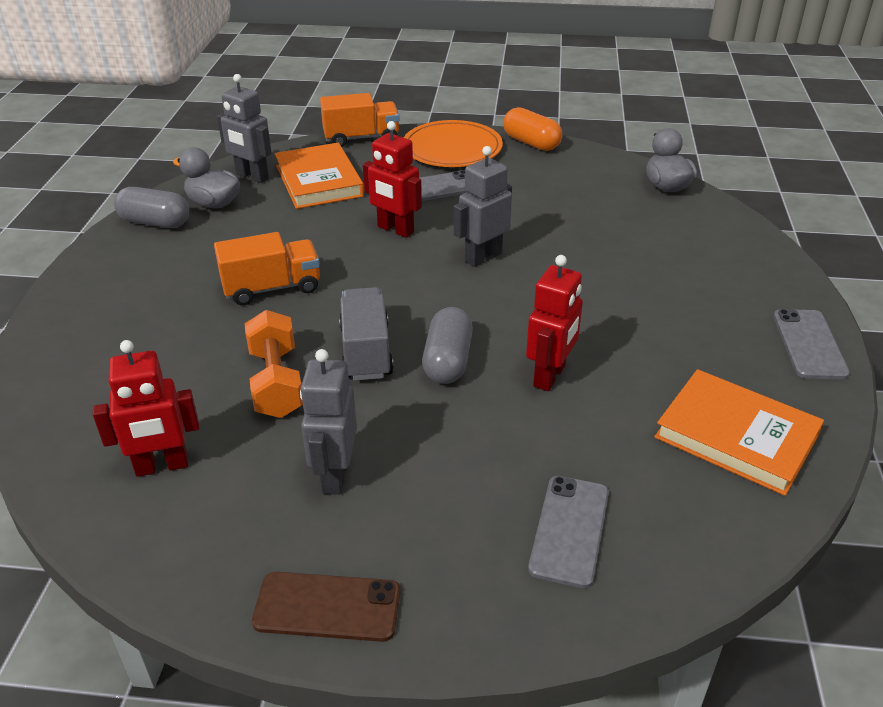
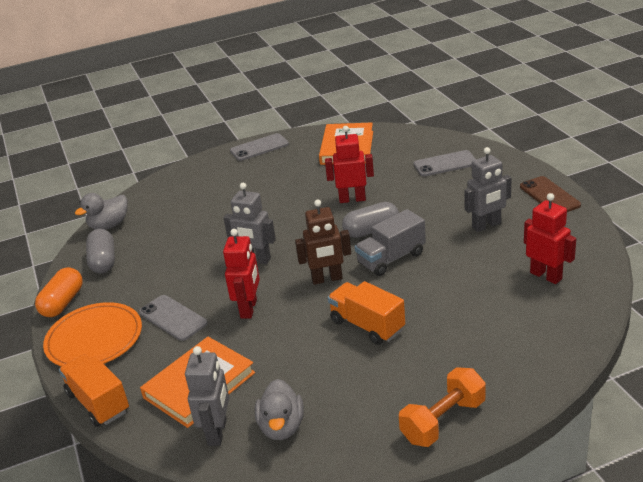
camera: 115 degrees left, 5 degrees down
(155, 222) = (339, 443): grey capsule -> grey capsule (103, 261)
(276, 382) = (449, 274): orange dumbbell -> orange dumbbell (443, 421)
(385, 291) = (327, 279): none -> brown robot

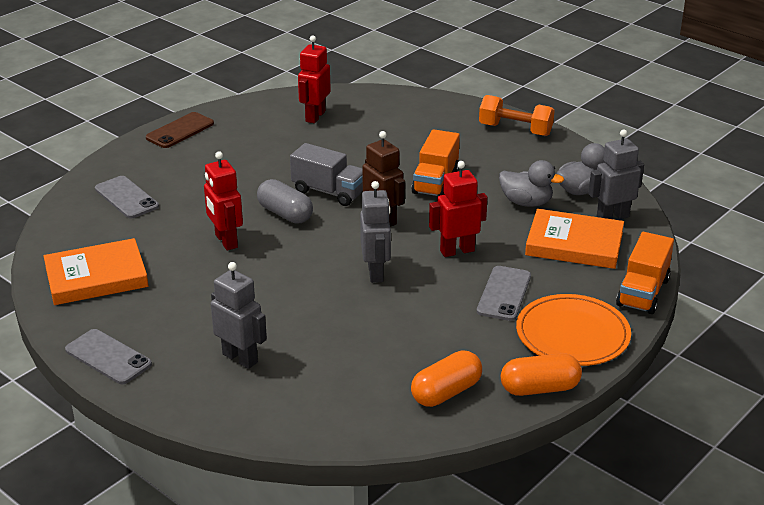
camera: 120 degrees left, 0 degrees up
(103, 261) = (446, 392): grey capsule -> orange capsule
(109, 225) = (368, 426): grey duck -> grey duck (526, 202)
(486, 225) = (248, 153): grey robot -> grey robot (240, 358)

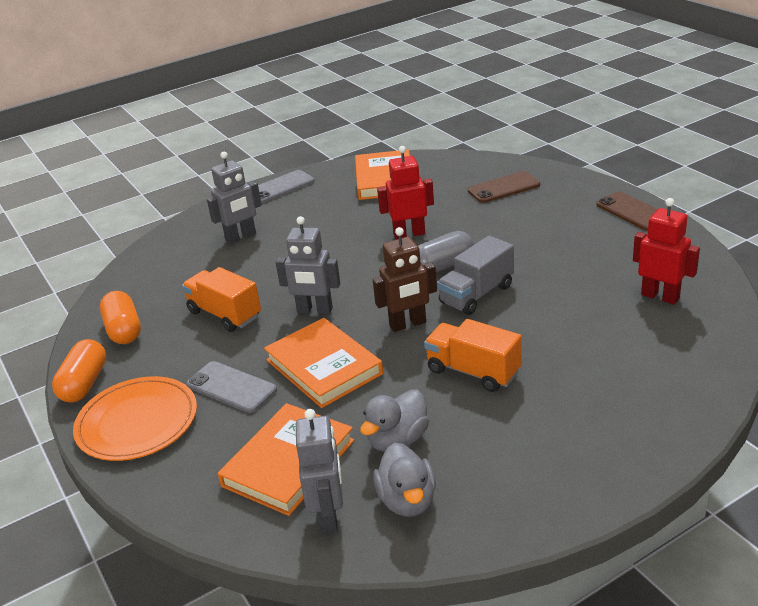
camera: 110 degrees right, 0 degrees up
(126, 198) = (503, 188): grey phone -> brown phone
(457, 251) = (323, 367): red robot -> orange book
(515, 130) = (600, 470): orange dumbbell -> none
(643, 292) = (164, 499): orange truck -> orange truck (225, 314)

